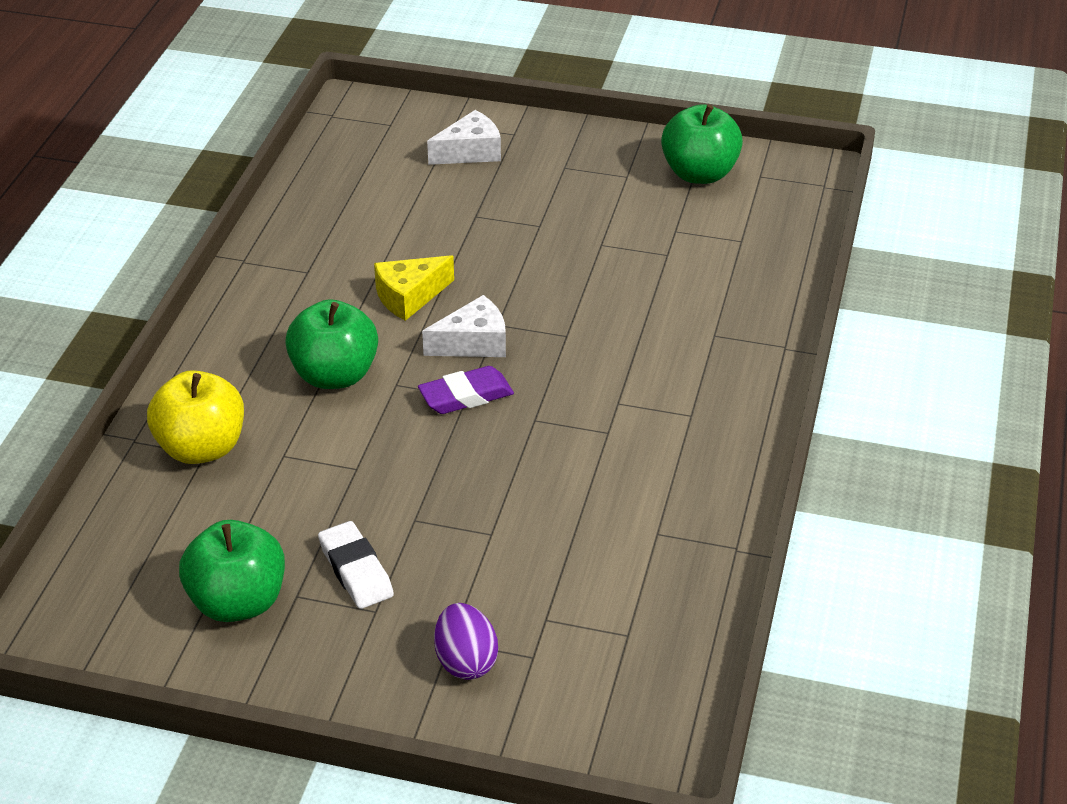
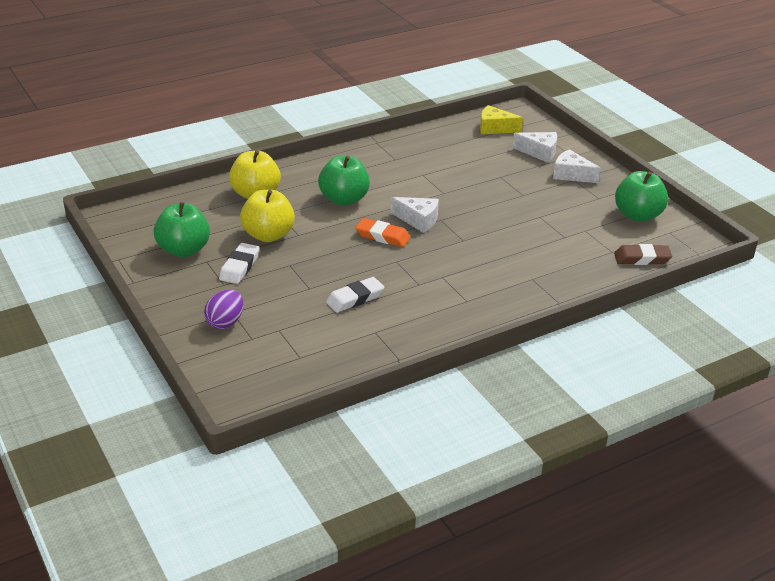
camera: 45 degrees right, 5 degrees down
(318, 497) = (268, 235): none -> yellow apple
(409, 296) = (420, 189): yellow cheese -> yellow cheese (494, 128)
(466, 396) = (382, 236): purple eraser -> orange eraser
(552, 162) = (571, 175): none -> white cheese
(567, 506) = (355, 298): none -> white eraser
(783, 229) = (642, 258): none -> brown eraser

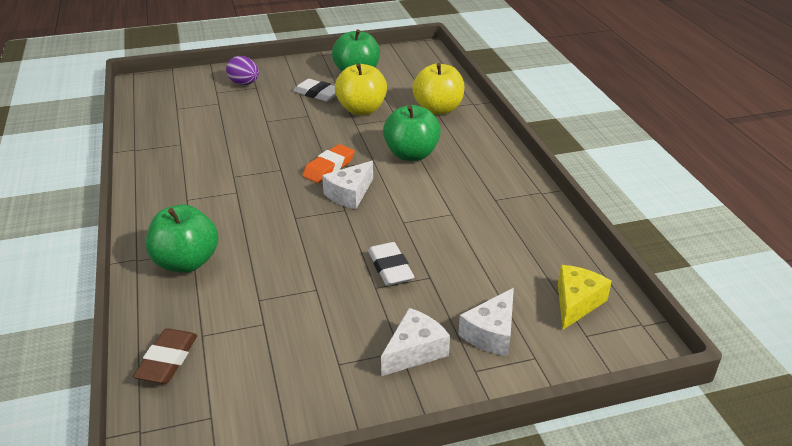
camera: 105 degrees right, 0 degrees up
(355, 298) = (234, 140): white eraser -> white eraser (390, 268)
(637, 215) = (272, 394): green apple -> green apple (186, 262)

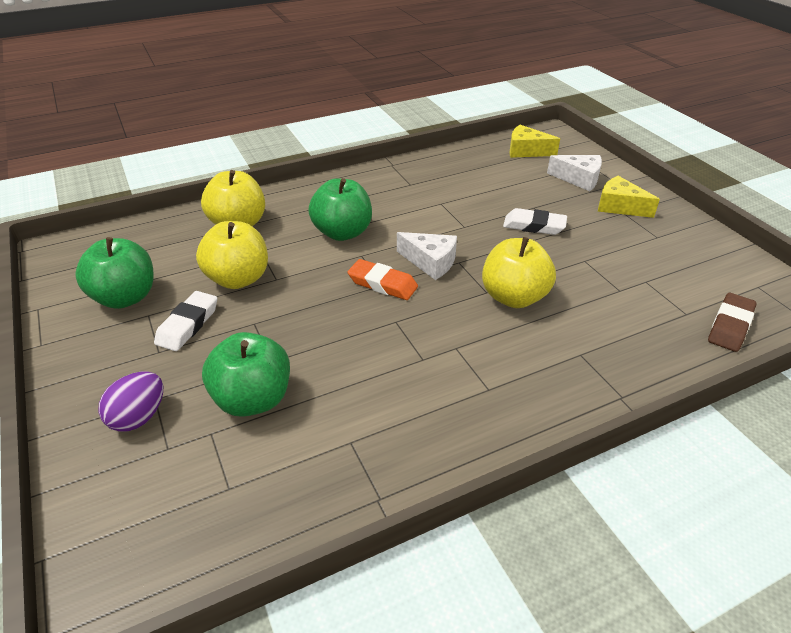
camera: 100 degrees left, 5 degrees up
(167, 360) = (730, 326): brown eraser -> brown eraser turned 60 degrees counterclockwise
(186, 262) = (601, 353): green apple -> green apple (253, 399)
(280, 230) = (514, 297): none -> yellow apple
(390, 268) = (534, 226): white eraser -> white eraser turned 45 degrees clockwise
(414, 351) = (619, 206): white cheese -> yellow cheese

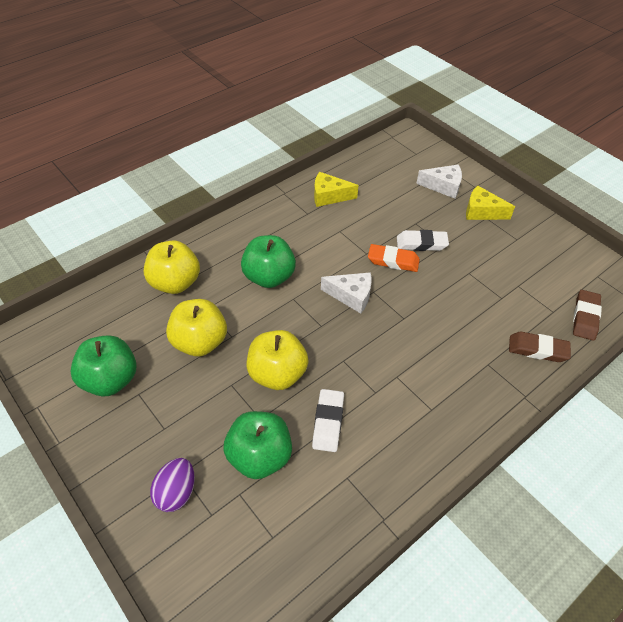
camera: 15 degrees left, 10 degrees up
(188, 325) = (177, 397): white eraser -> white eraser (328, 422)
(382, 284) = (320, 325): orange eraser -> orange eraser (393, 261)
(514, 297) = (426, 319): yellow apple -> yellow apple (277, 374)
(526, 151) = (393, 160): yellow cheese -> yellow cheese (329, 196)
(653, 349) = (537, 349): none -> brown eraser

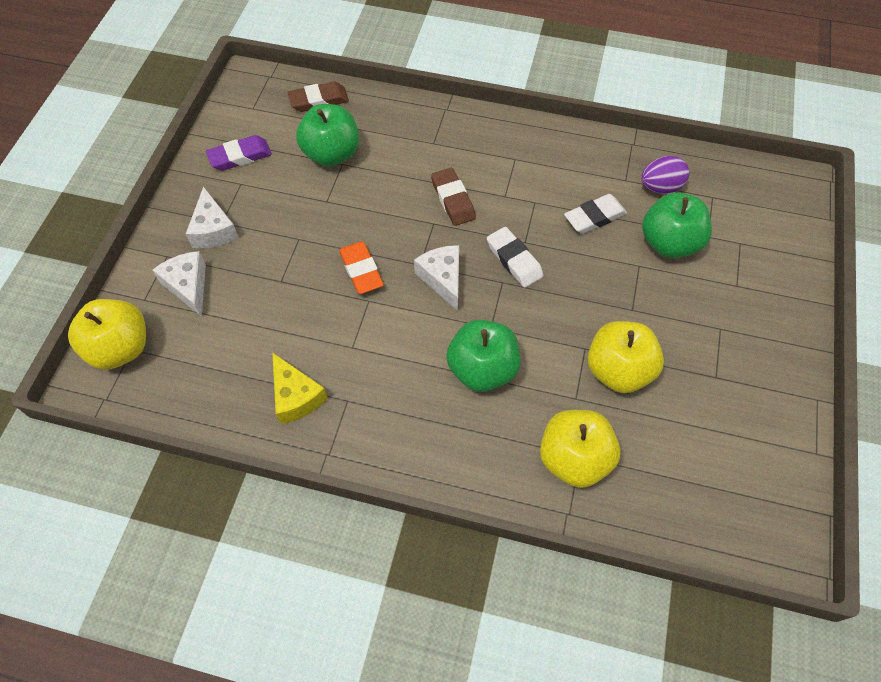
camera: 125 degrees left, 10 degrees up
(110, 380) = (730, 414): green apple -> green apple (331, 154)
(176, 492) = (752, 277): purple egg -> purple egg (660, 187)
(277, 374) = (587, 281): yellow apple -> yellow apple (120, 348)
(421, 243) = (312, 259): white eraser -> white eraser (514, 260)
(482, 212) = (213, 230): yellow cheese -> white cheese
(537, 349) = (387, 118): brown eraser -> brown eraser (453, 200)
(545, 249) = (240, 156): none -> purple eraser

